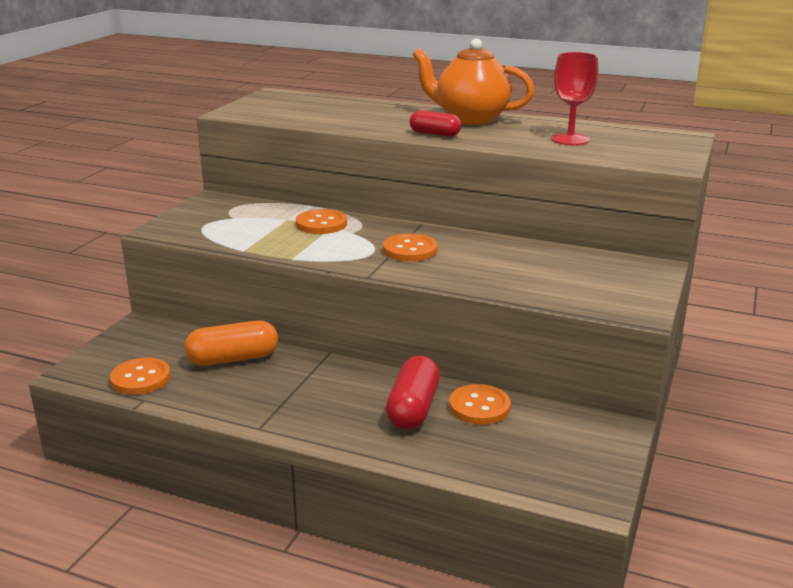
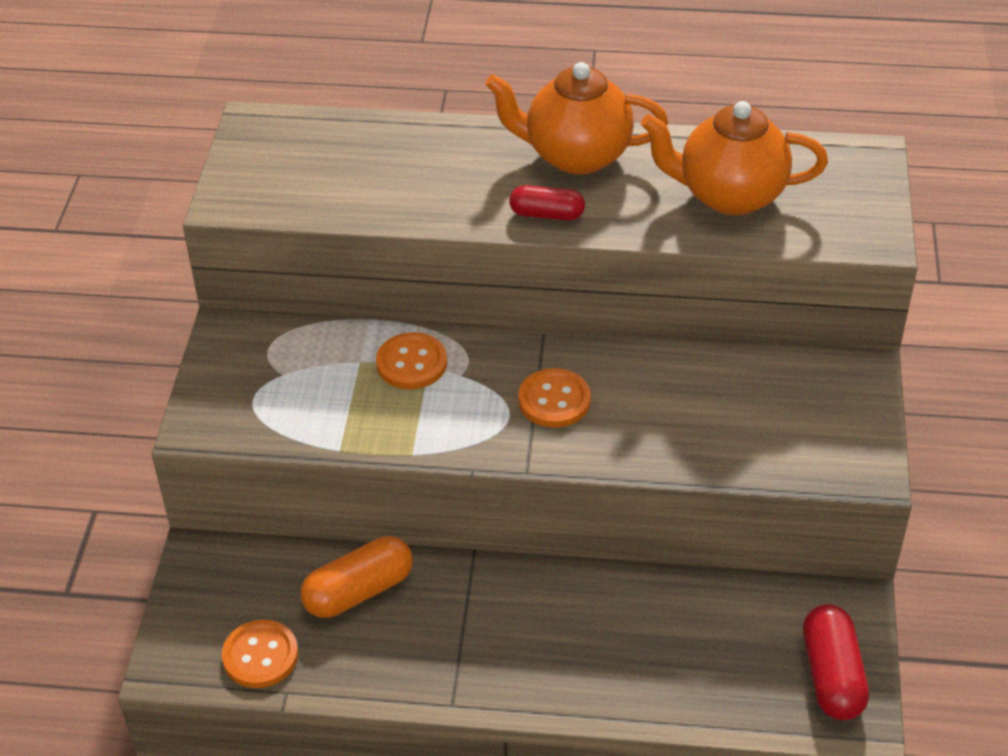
camera: 15 degrees left, 20 degrees up
(413, 408) = (617, 627): red capsule -> red capsule (832, 675)
(479, 407) = (692, 605): orange button -> none
(570, 139) = (729, 195): red goblet -> orange teapot

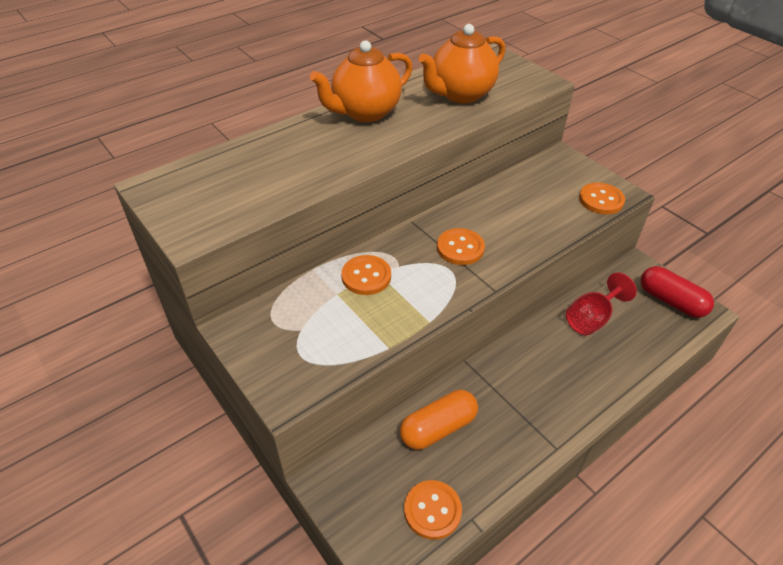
camera: 45 degrees left, 0 degrees up
(359, 591) = (438, 428): orange capsule -> orange capsule turned 45 degrees clockwise
(547, 214) = (390, 144): red capsule -> none
(689, 616) = (591, 319): none -> red goblet
(822, 460) = (601, 200): none -> orange button

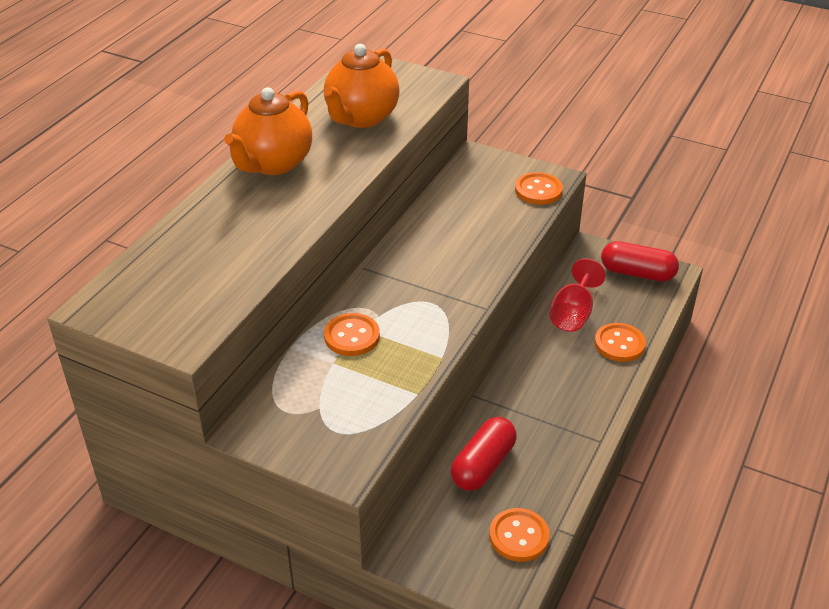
camera: 25 degrees left, 5 degrees down
(438, 428) = (483, 465): orange capsule -> red capsule
(460, 248) = (429, 279): orange button -> orange button (619, 344)

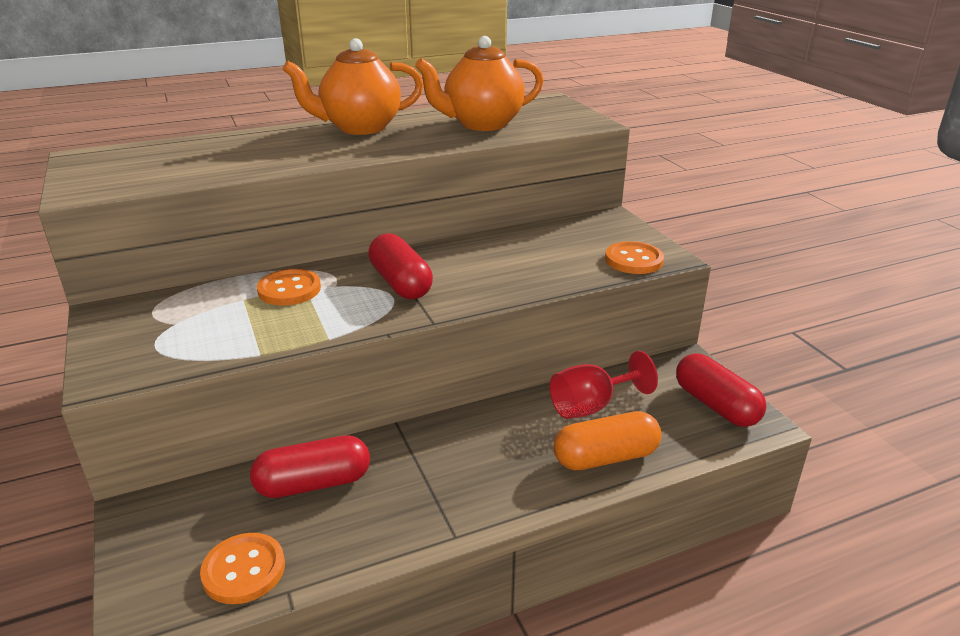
camera: 40 degrees right, 10 degrees down
(420, 289) = (400, 283): none -> red capsule
(619, 344) = (605, 457): orange button -> orange capsule

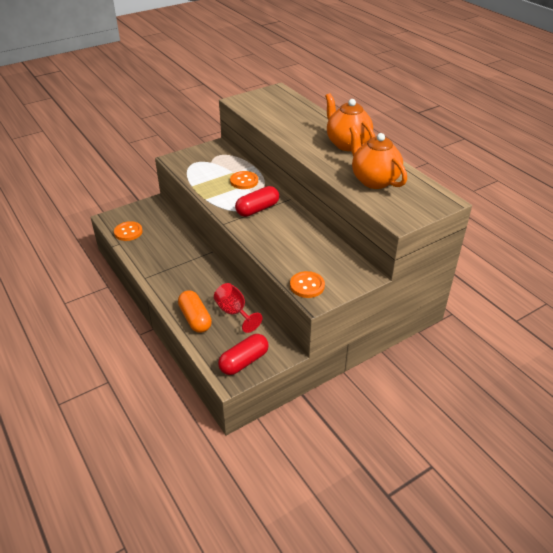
camera: 80 degrees right, 10 degrees up
(313, 484) = (171, 237): red capsule -> none

